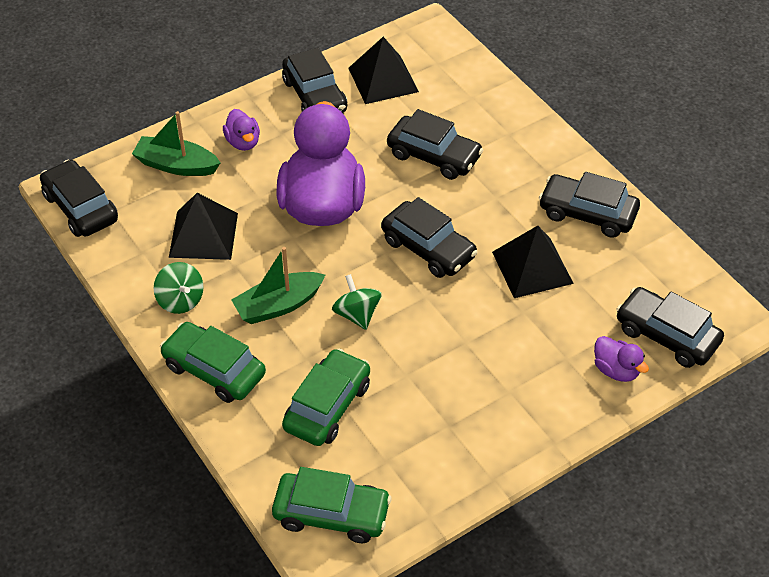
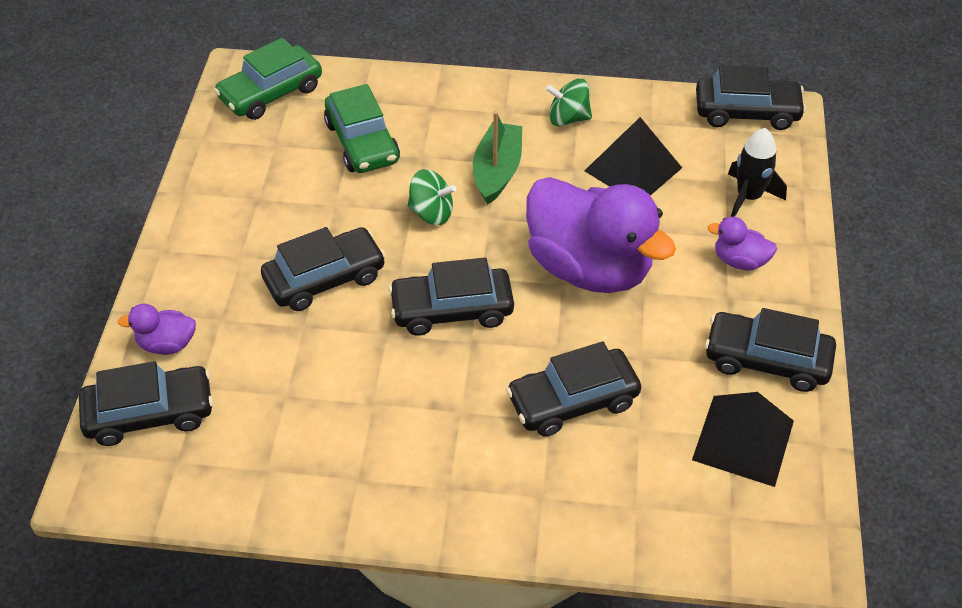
camera: 130 degrees right, 0 degrees up
(176, 165) = (748, 197): green boat -> black rocket
(214, 370) = (472, 101): green car -> none
(532, 267) = (342, 372): black pyramid -> none
(587, 213) = (354, 475): black car -> black car (325, 278)

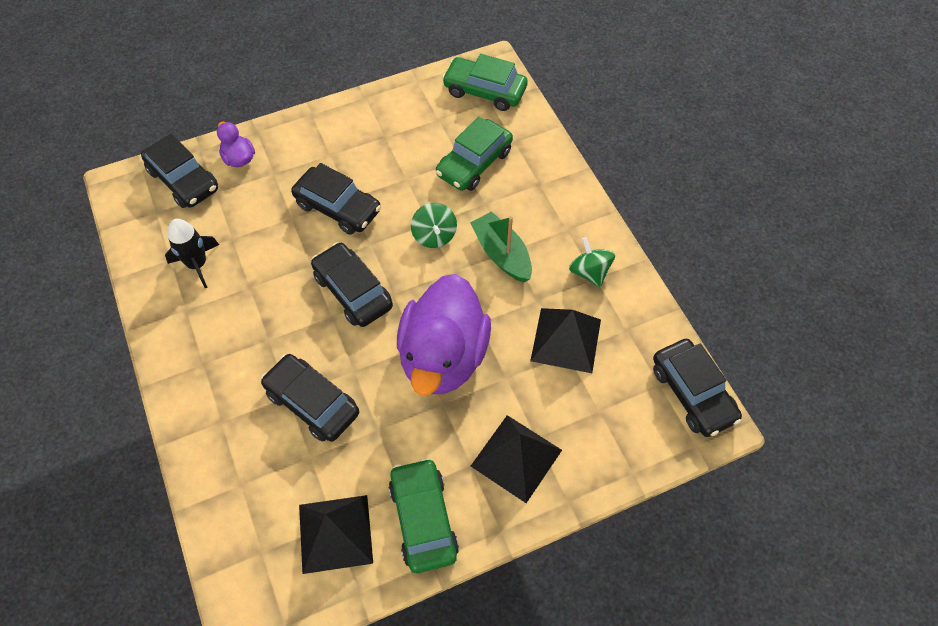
camera: 60 degrees right, 10 degrees up
(497, 171) = (502, 254): green boat -> green boat turned 105 degrees counterclockwise
(740, 261) = (516, 457): purple duck -> black pyramid
(748, 197) = (592, 435): black rocket -> black rocket (197, 264)
(766, 360) = (423, 519): black car -> green car

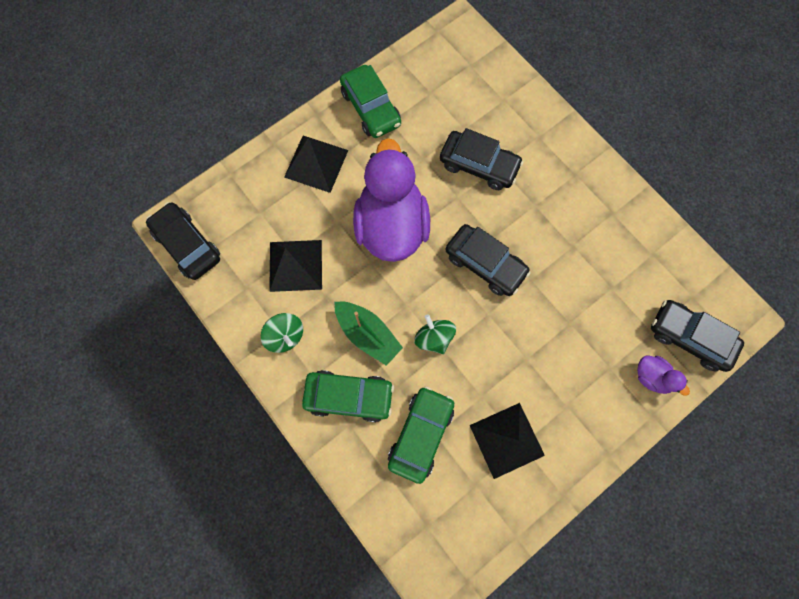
camera: 165 degrees right, 15 degrees up
(197, 264) = (626, 255): black rocket -> none
(335, 533) = (426, 86): black pyramid -> black pyramid (506, 440)
(338, 207) = (532, 345): black car -> none
(484, 91) = (437, 542): green car -> green car (349, 396)

